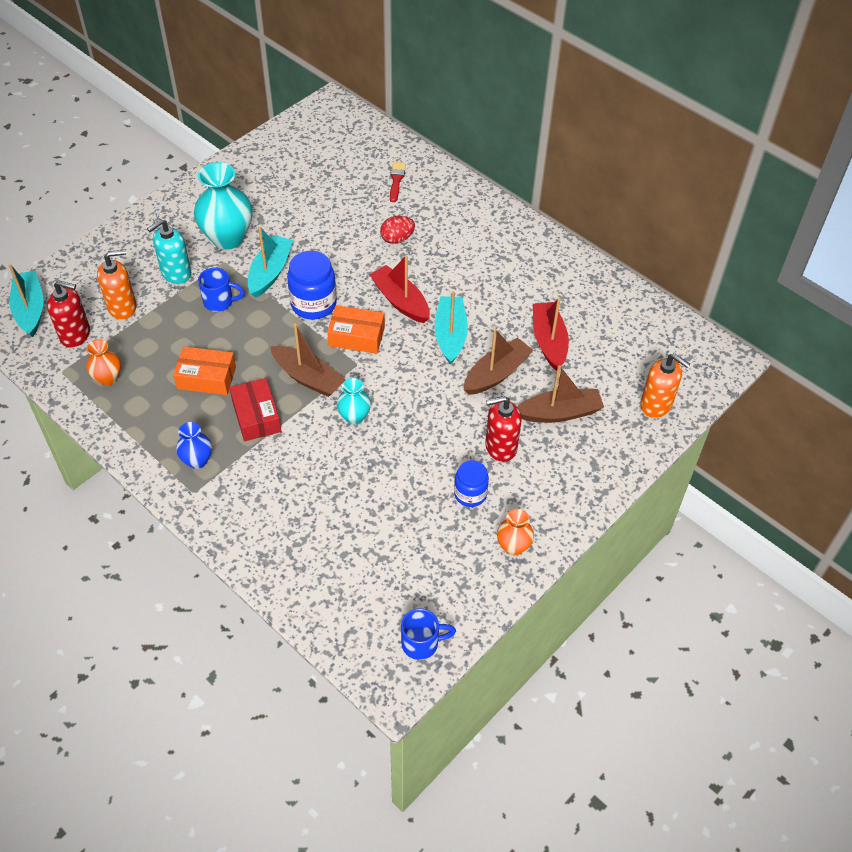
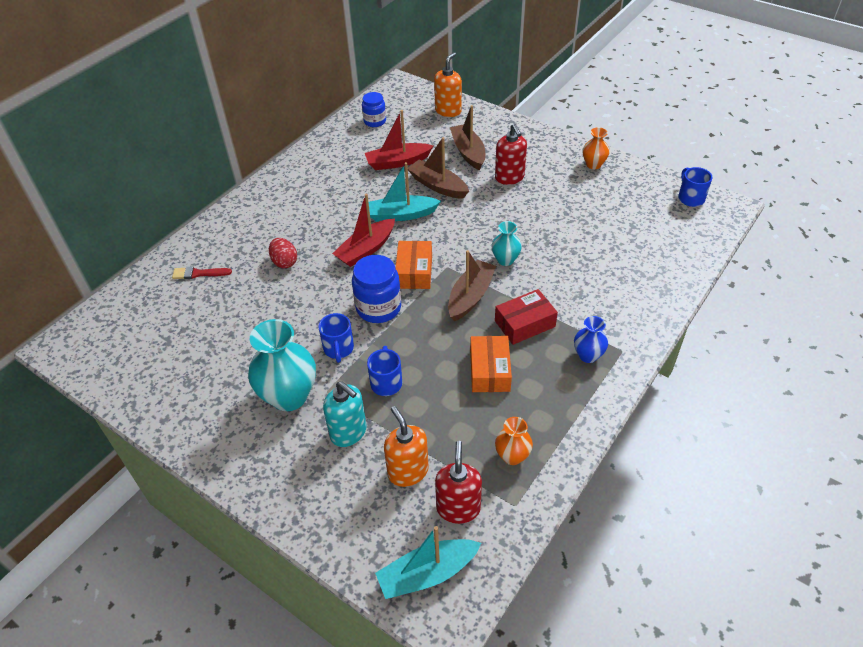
camera: 95 degrees left, 5 degrees down
(270, 272) = (338, 349): turquoise boat -> blue mug
(470, 494) = (558, 188): blue jar -> blue jar (375, 121)

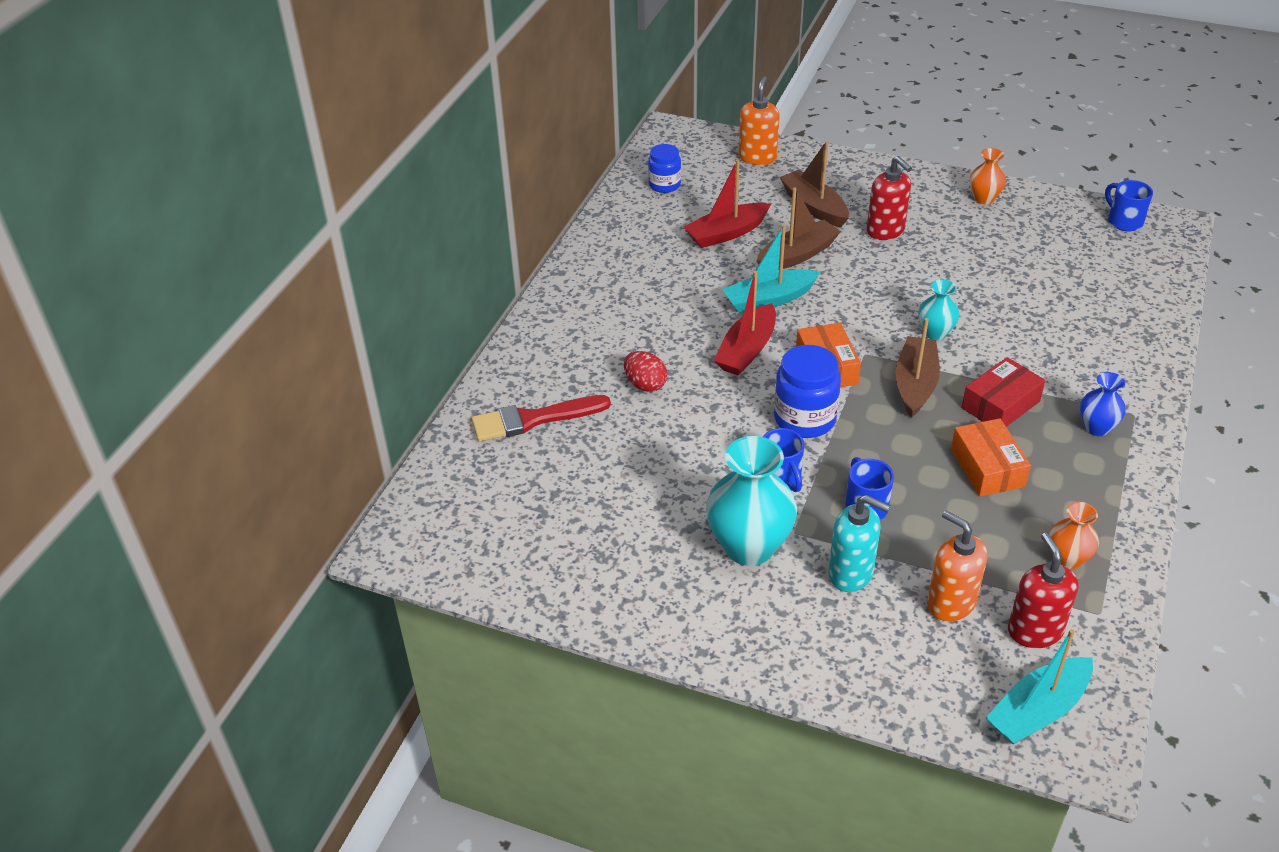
camera: 15 degrees left, 5 degrees down
(198, 273) = (533, 419): red brush -> red brush, size x1.69
(438, 186) = (797, 255): brown boat -> brown boat turned 120 degrees clockwise

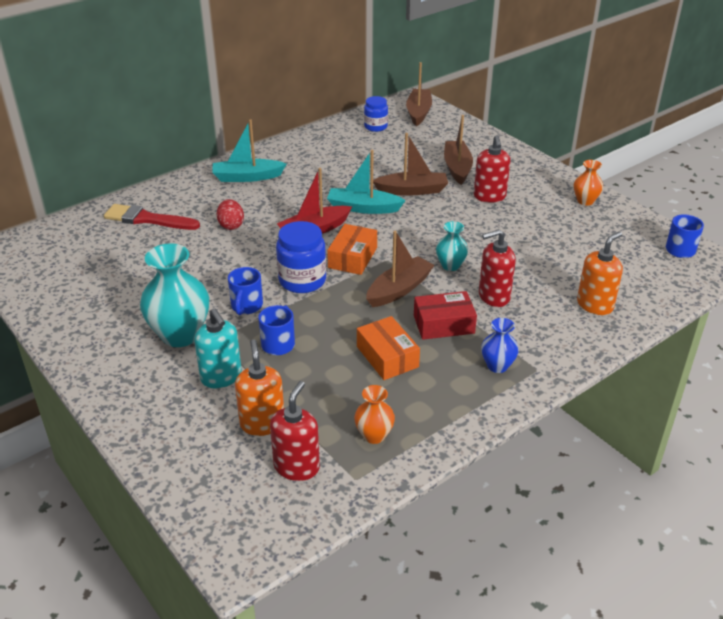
camera: 30 degrees right, 5 degrees down
(693, 147) = (418, 112): none -> brown boat
(726, 233) = (381, 164): red boat -> none
(757, 157) = (454, 130): orange soap dispenser -> orange soap dispenser (595, 305)
(987, 467) = (387, 357): orange box -> orange box turned 45 degrees counterclockwise
(1013, 351) = (493, 296): none -> red soap dispenser
(1038, 710) = (238, 515): turquoise boat -> turquoise boat (247, 177)

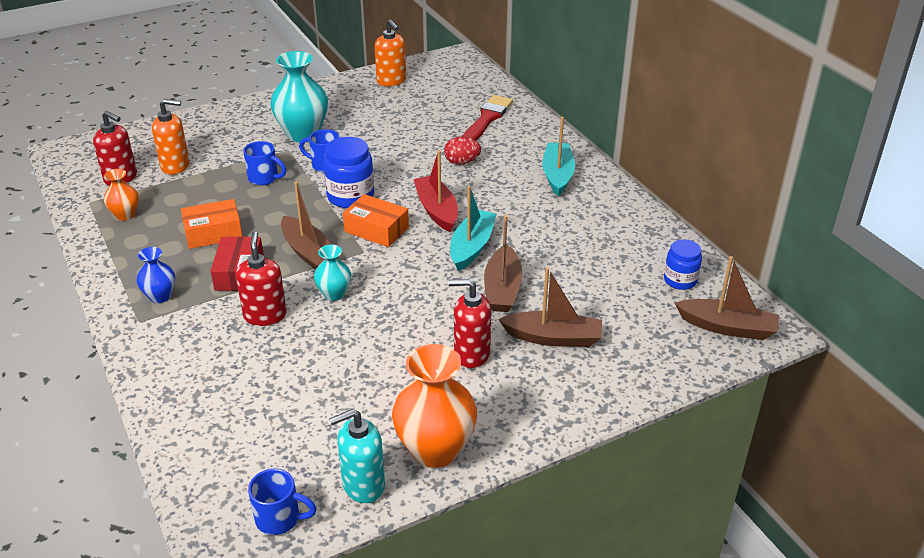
camera: 100 degrees right, 0 degrees up
(221, 377) = (239, 150): turquoise soap dispenser -> turquoise soap dispenser (363, 485)
(585, 201) = (435, 450): orange vase -> orange vase, size x1.89
(595, 305) = (209, 392): orange soap dispenser -> orange soap dispenser (391, 81)

